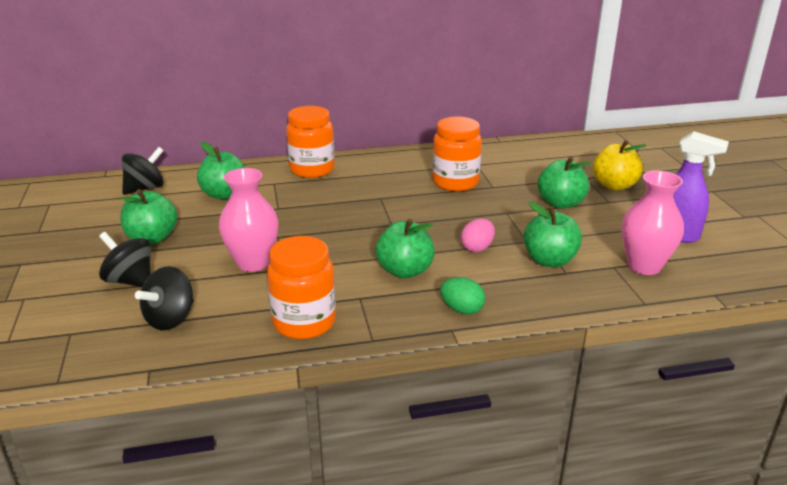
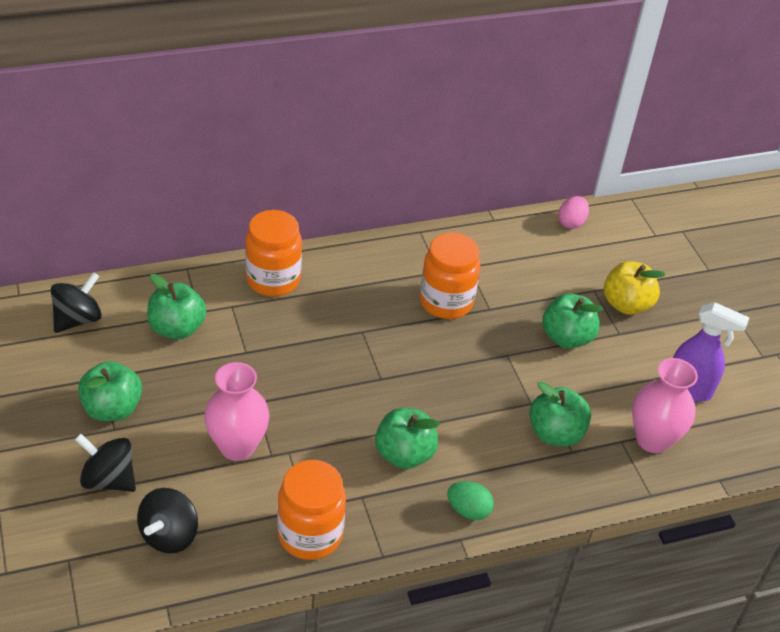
camera: 10 degrees left, 15 degrees up
(477, 248) = (478, 416): pink egg -> pink egg (571, 222)

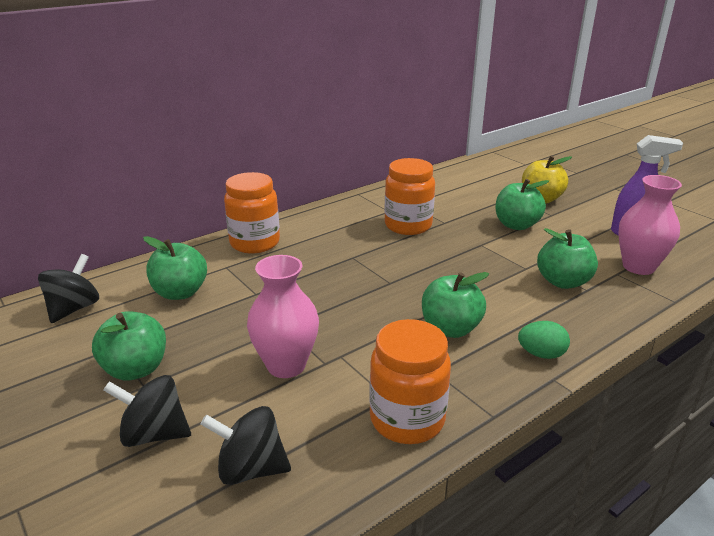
camera: 15 degrees left, 15 degrees down
(169, 535) = (250, 469): black spinning top -> black spinning top turned 90 degrees clockwise
(571, 222) = (463, 169): pink egg -> none

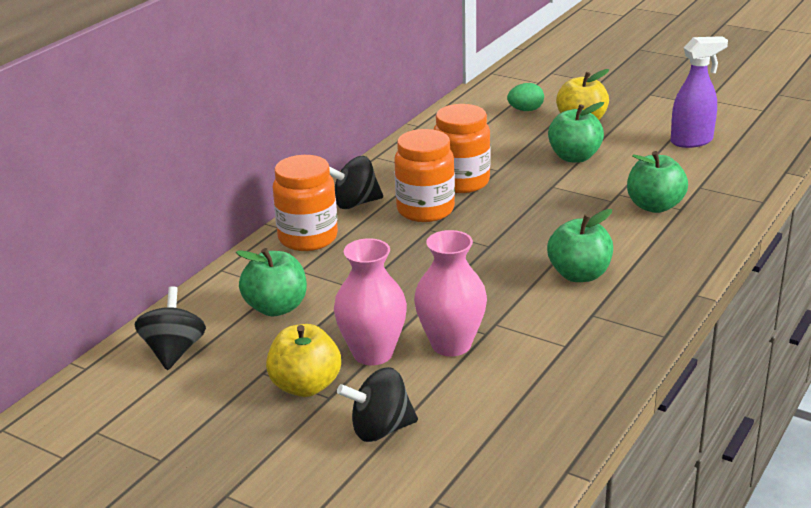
camera: 20 degrees left, 0 degrees up
(136, 369) = (305, 386): green apple -> yellow apple
(250, 469) = (492, 429): black spinning top -> black spinning top (355, 203)
(407, 419) = (595, 358): orange jar -> orange jar (425, 210)
(541, 354) = (674, 276): green egg -> green egg (525, 110)
(638, 267) = (715, 175): pink vase -> pink vase (373, 353)

